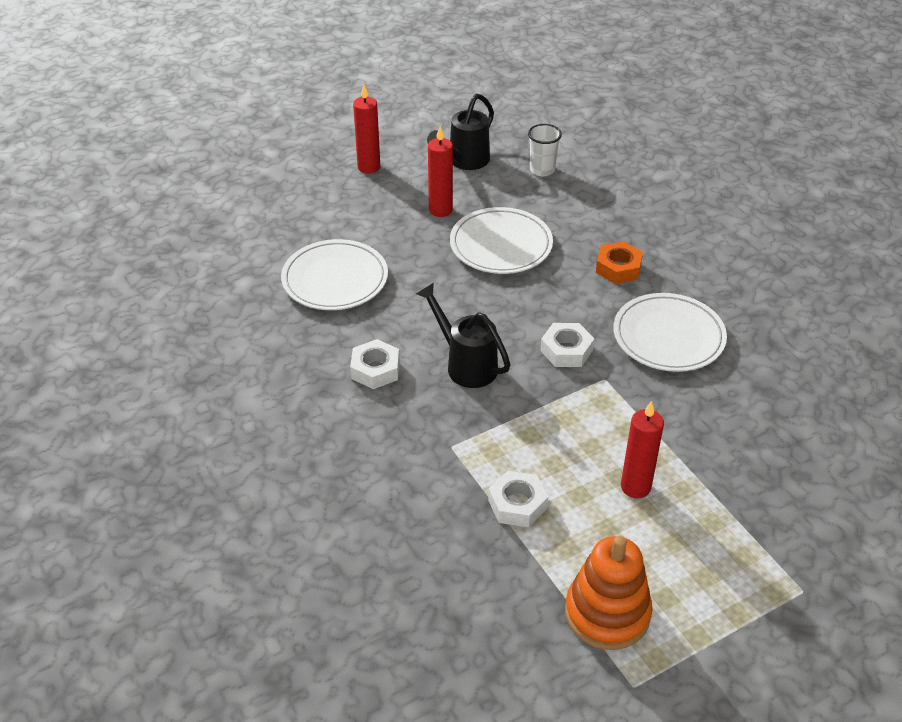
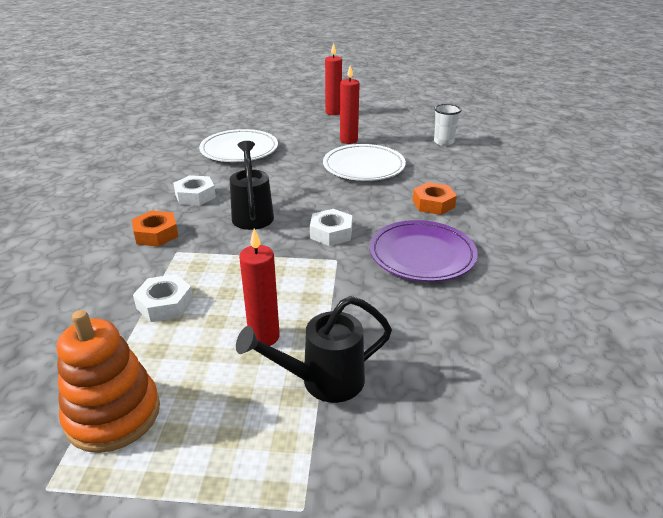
camera: 35 degrees right, 10 degrees down
(403, 437) = (156, 234): none -> orange nut
(464, 162) = (395, 125): black watering can -> black watering can (322, 381)
(668, 337) = (422, 255): white plate -> purple plate

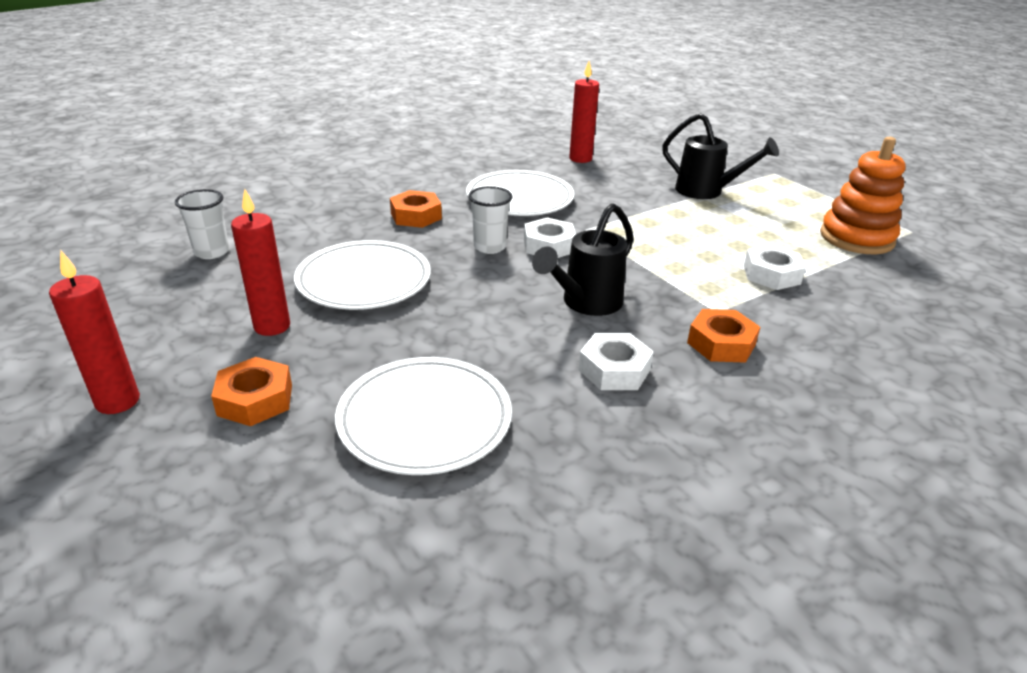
camera: 130 degrees left, 0 degrees up
(264, 337) = (714, 221): red candle -> red candle (580, 159)
(300, 129) = (255, 400): none -> orange nut
(356, 212) = (489, 247): none -> white cup
(422, 255) = (519, 199): purple plate -> white plate

